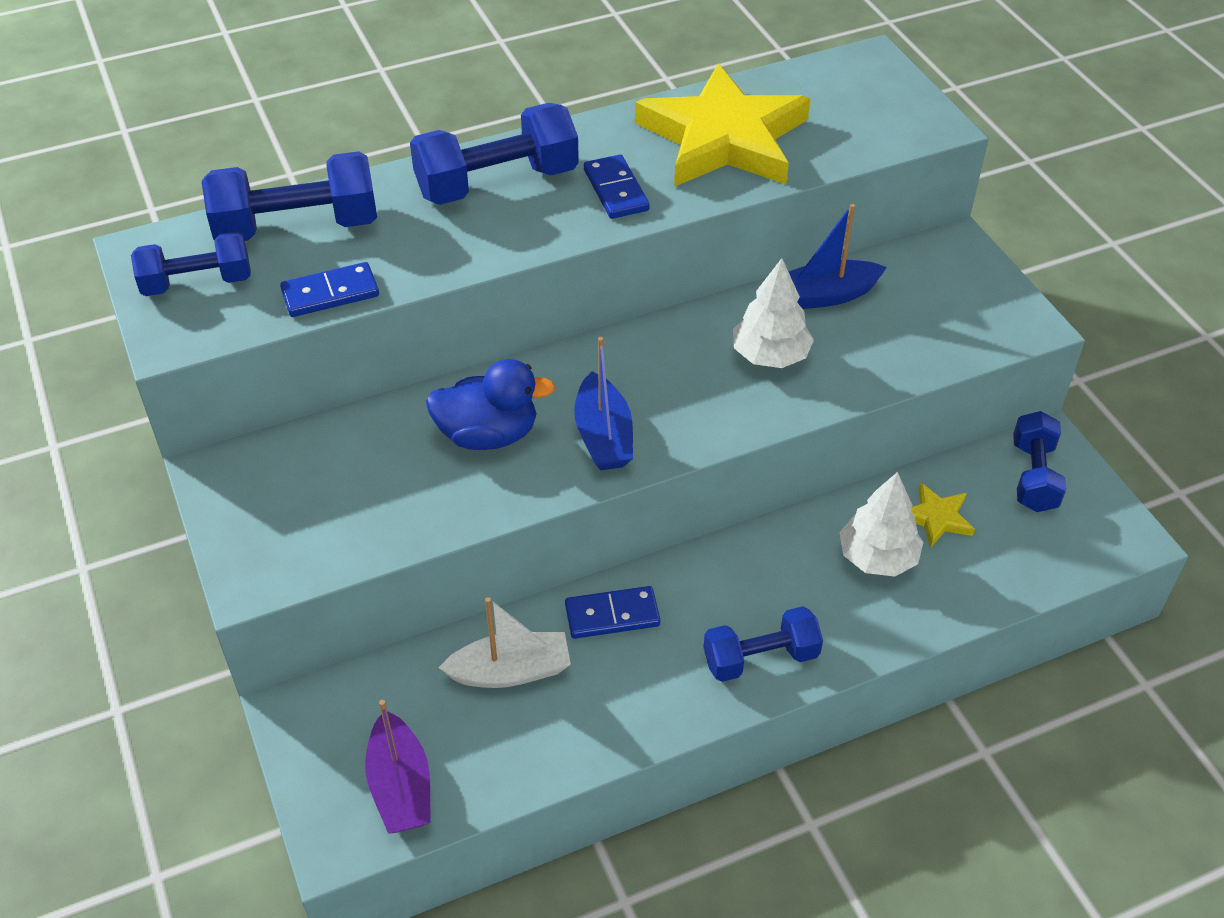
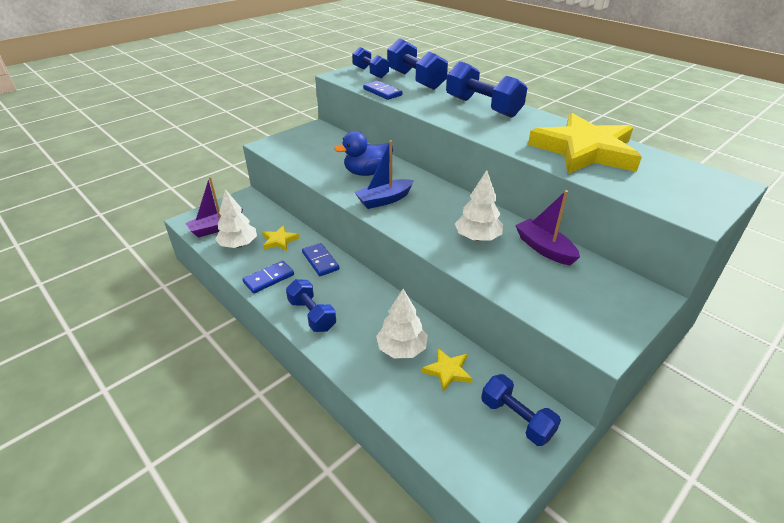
camera: 70 degrees right, 10 degrees down
(488, 435) = (367, 173): blue duck -> blue duck turned 90 degrees clockwise
(490, 748) = (238, 244): none -> white tree
(511, 671) = (279, 240): white boat -> yellow star
(616, 190) = (508, 132): blue domino -> blue domino (269, 278)
(826, 295) = (544, 248): blue boat -> purple boat
(1033, 476) = (516, 419): blue dumbbell -> blue dumbbell turned 60 degrees clockwise

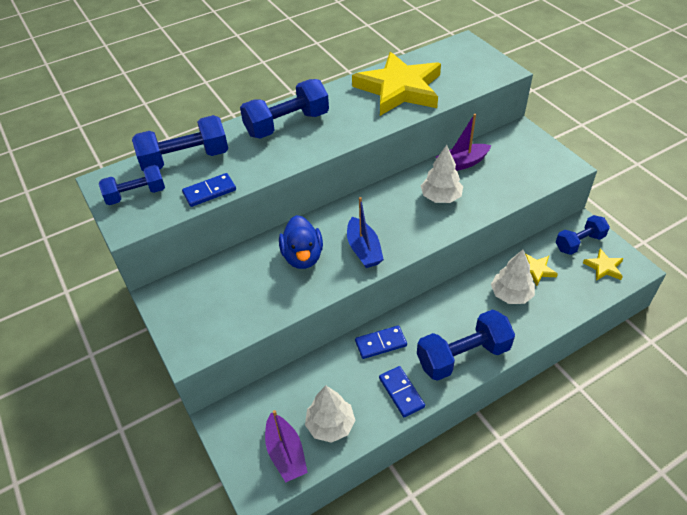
camera: 75 degrees left, 10 degrees up
(279, 240) = (333, 381): yellow star -> yellow star (604, 267)
(312, 315) = (463, 356): blue dumbbell -> blue dumbbell, size x1.54

